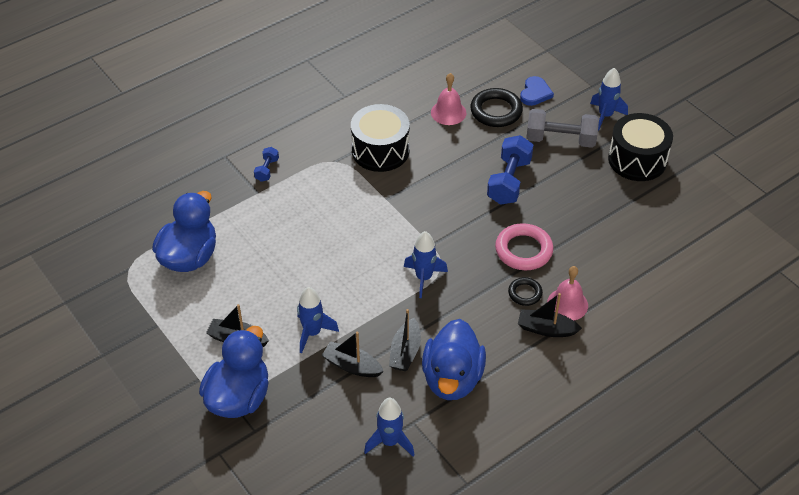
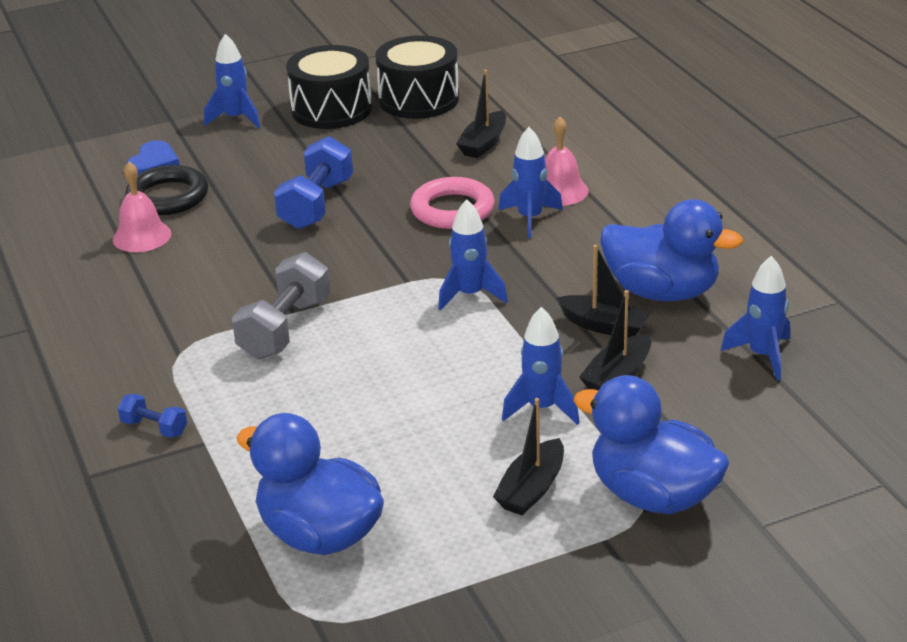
camera: 75 degrees left, 15 degrees down
(380, 151) = (184, 306): black drum -> black drum (418, 99)
(509, 181) = (316, 204): blue dumbbell -> blue dumbbell turned 75 degrees clockwise
(525, 293) = (530, 218): black ring -> blue rocket
(535, 93) = (153, 162): blue heart -> blue heart turned 75 degrees clockwise
(546, 329) = (597, 211): black boat -> black boat (483, 143)
(560, 140) = (260, 156): grey dumbbell -> grey dumbbell (285, 328)

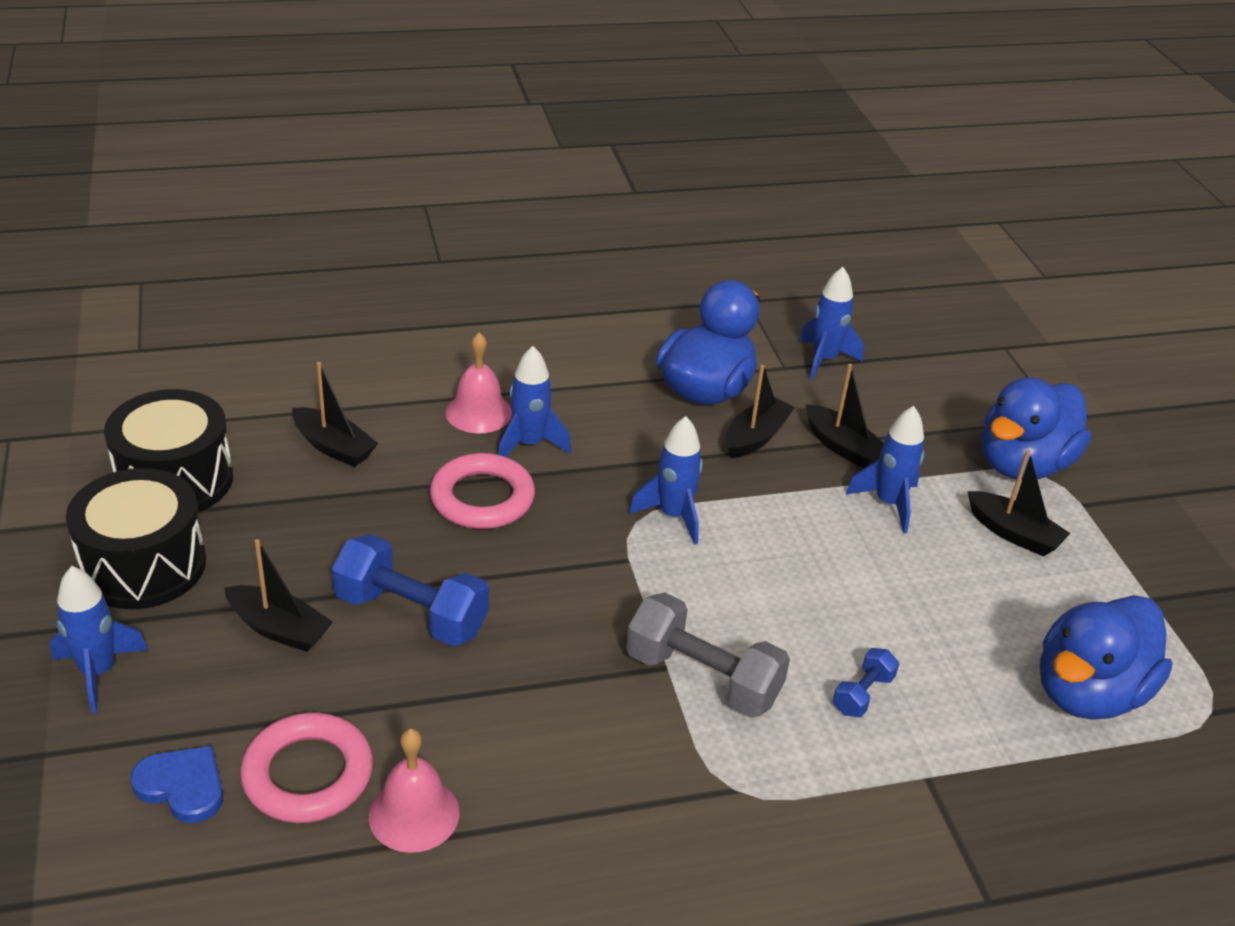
camera: 85 degrees left, 5 degrees up
(154, 428) = (894, 824): blue dumbbell -> blue dumbbell (862, 694)
(168, 197) = (308, 774): black ring -> pink ring
(288, 163) = (279, 628): none -> black boat

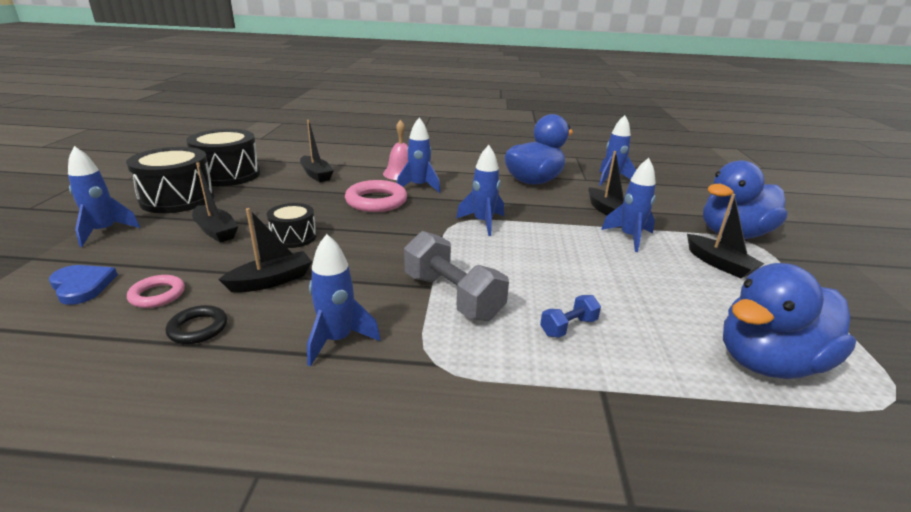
camera: 20 degrees right, 10 degrees down
(308, 774) = (157, 295): pink ring -> pink ring, size x0.57
(411, 614) = (294, 237): blue dumbbell -> black drum
(414, 814) = (198, 328): pink bell -> black ring
(602, 786) = (337, 340): none -> blue rocket
(756, 437) = (554, 201): black boat -> black boat (271, 281)

